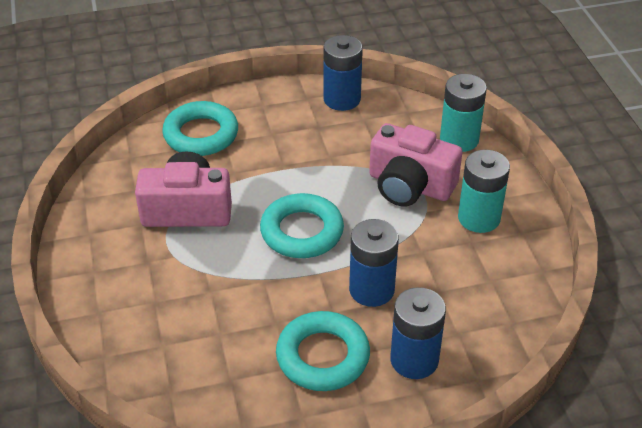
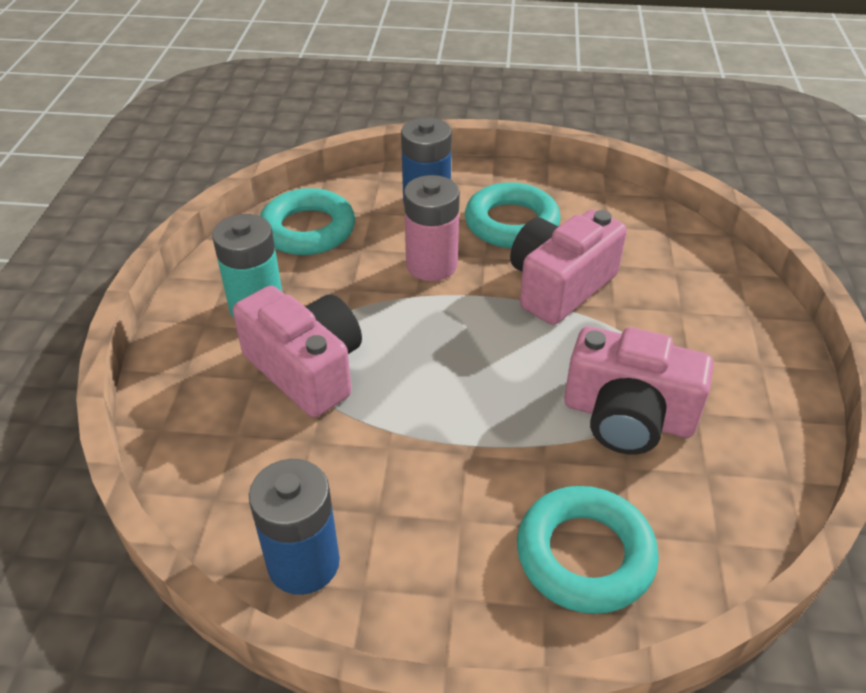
camera: 160 degrees left, 0 degrees up
(258, 298) = (560, 286): none -> pink camera
(302, 231) = (480, 345): turquoise ring -> turquoise ring (308, 229)
(371, 290) = (431, 265): blue battery -> pink battery
(459, 139) = (182, 421): turquoise battery -> none

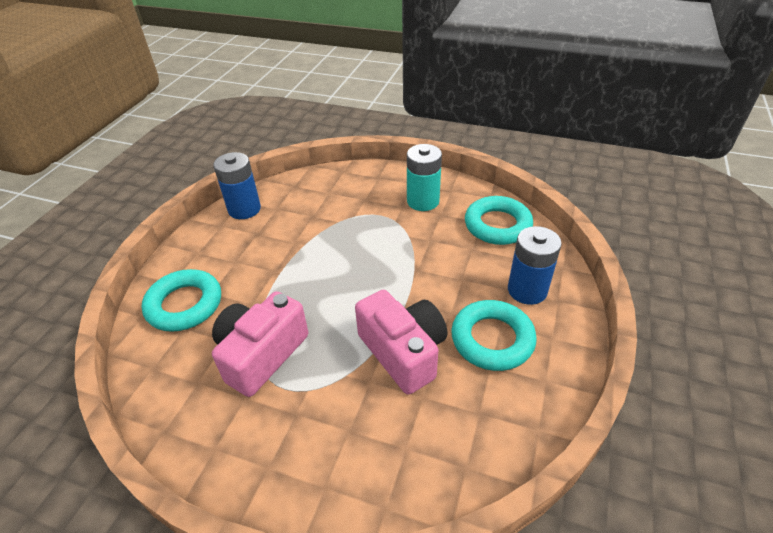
camera: 105 degrees right, 0 degrees up
(306, 369) = (364, 217): pink camera -> none
(431, 265) = (446, 281): pink battery -> none

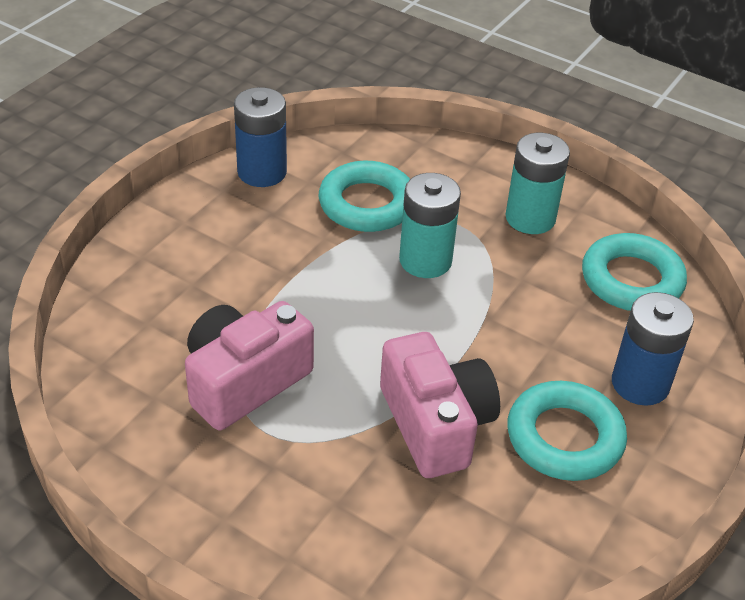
camera: 10 degrees right, 0 degrees up
(184, 305) = (154, 292): turquoise ring -> turquoise ring (367, 204)
(365, 242) = (425, 260): none -> turquoise battery

